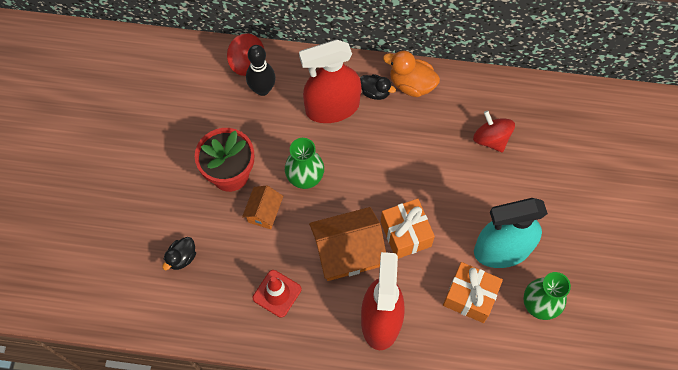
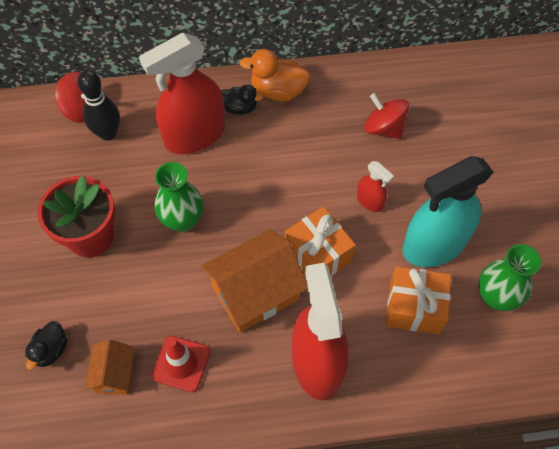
camera: 15 degrees left, 5 degrees down
(264, 212) = (142, 271): orange house -> orange house (114, 374)
(460, 200) = (370, 201): none -> red spray bottle

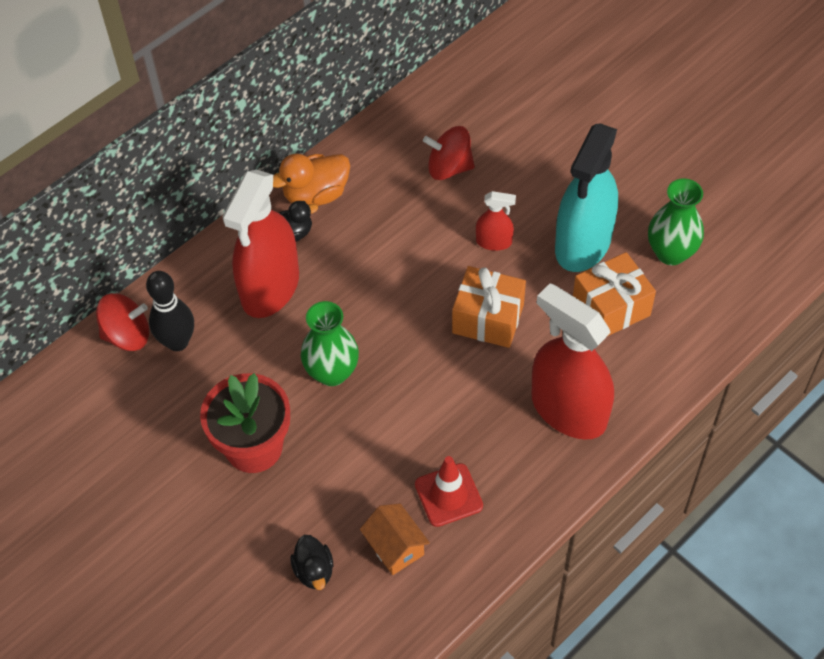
camera: 35 degrees left, 5 degrees down
(255, 293) = (461, 390): orange house -> none

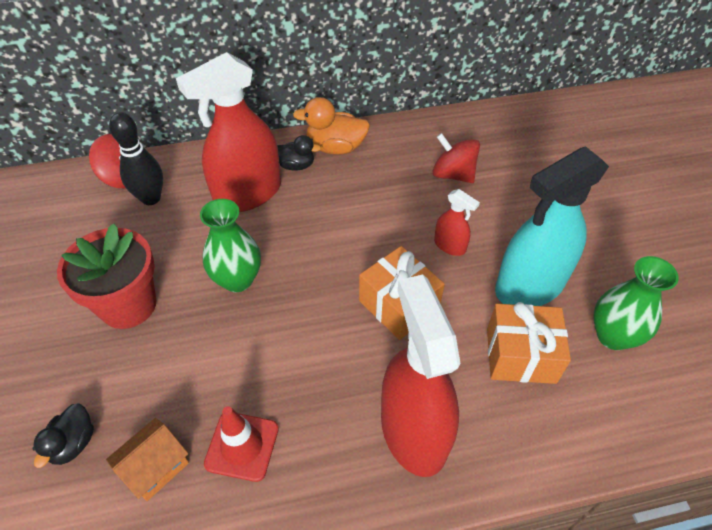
camera: 30 degrees right, 5 degrees down
(395, 547) = (156, 467): orange house -> orange house turned 45 degrees clockwise

